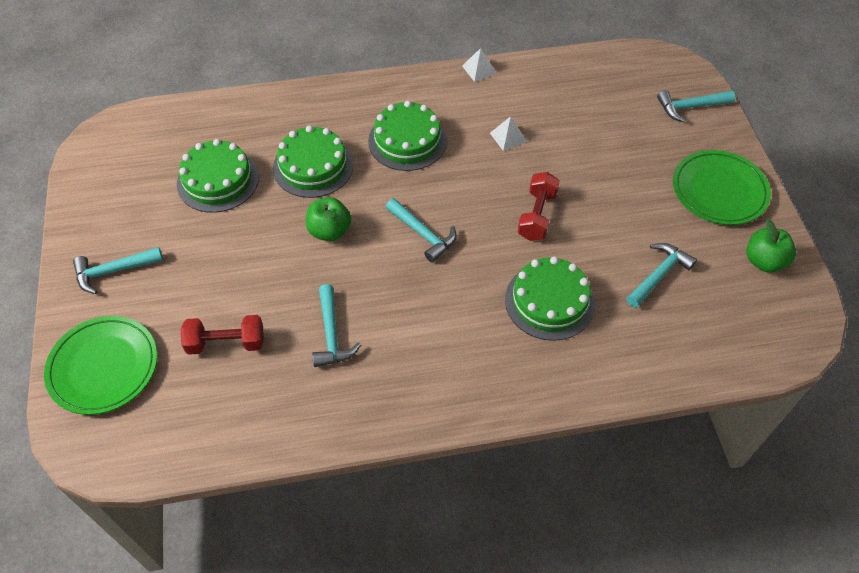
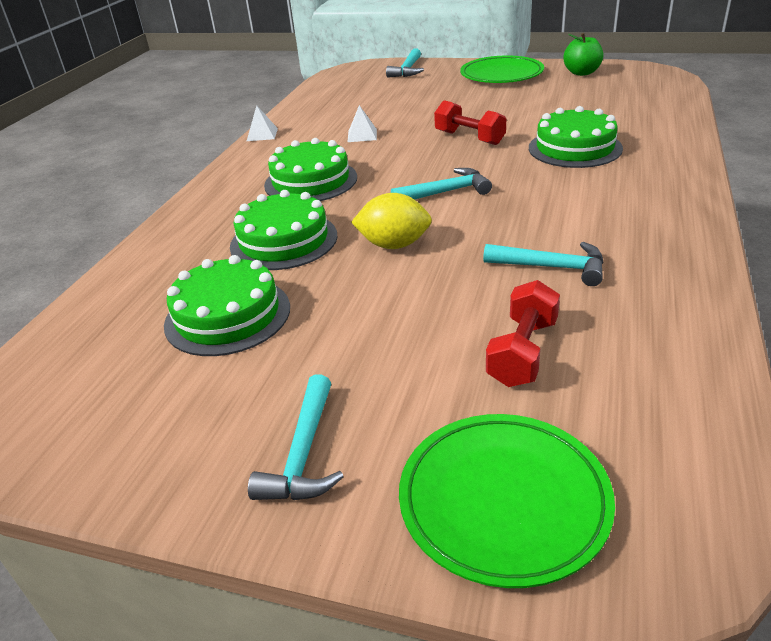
camera: 60 degrees left, 20 degrees down
(329, 231) = (394, 245): green apple -> yellow lemon
(659, 275) = (572, 105): turquoise hammer -> none

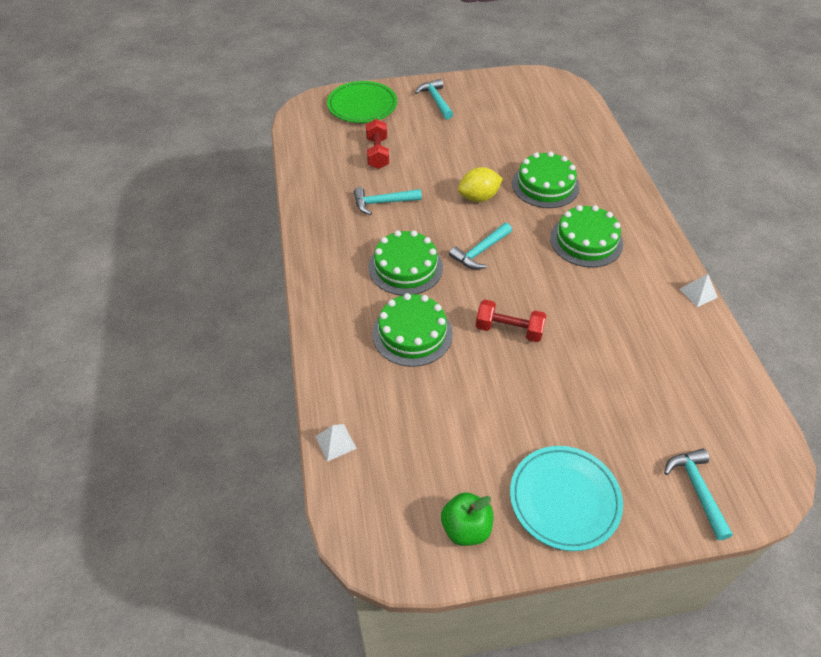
camera: 150 degrees right, 15 degrees up
(227, 315) = (522, 137): green cake -> green cake (405, 267)
(362, 135) = (607, 312): white pyramid -> white pyramid (335, 442)
(501, 74) = (564, 499): green plate -> turquoise plate

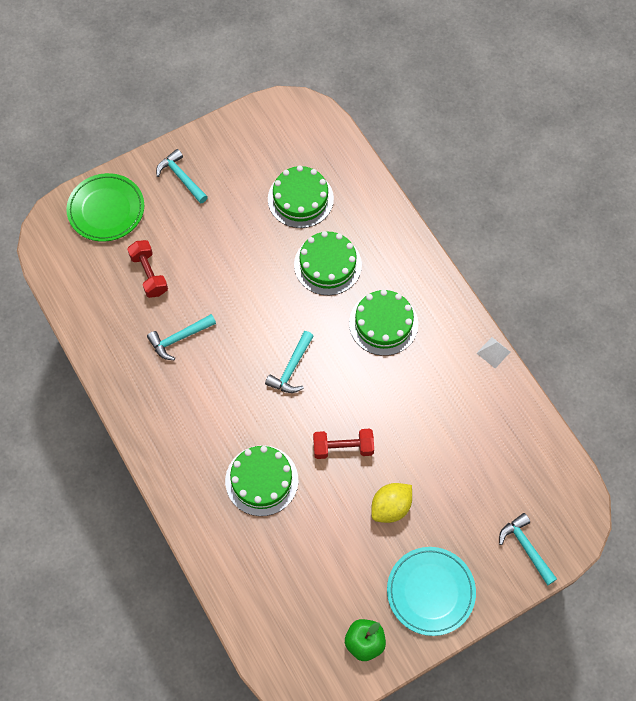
camera: 20 degrees left, 15 degrees up
(335, 442) = (237, 607): white pyramid -> none
(405, 267) = (229, 410): green cake -> green cake (300, 199)
(478, 197) = (269, 301): yellow lemon -> yellow lemon (391, 507)

